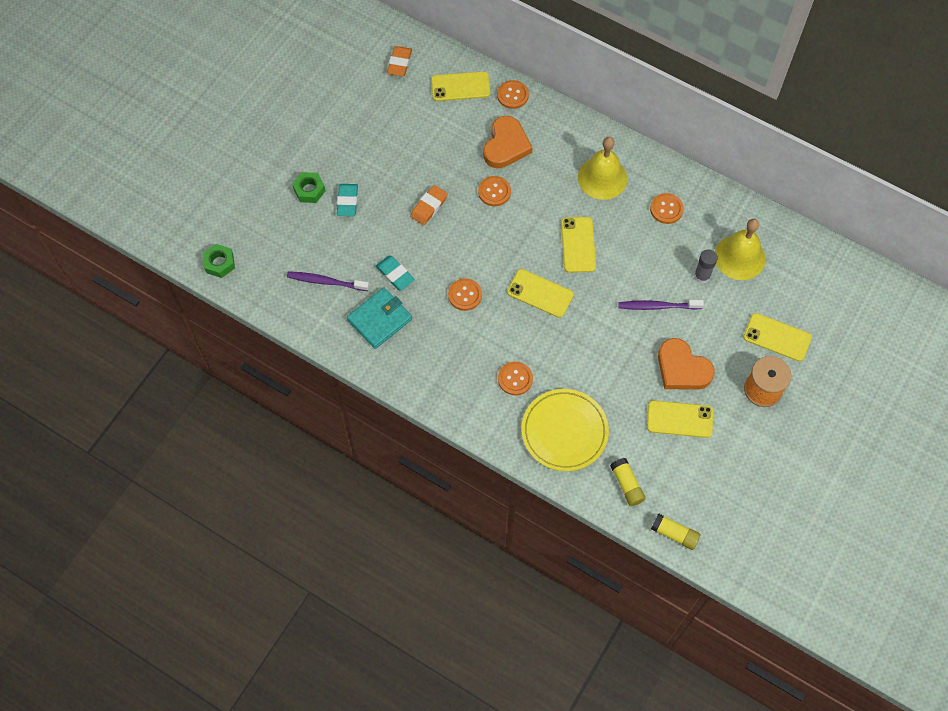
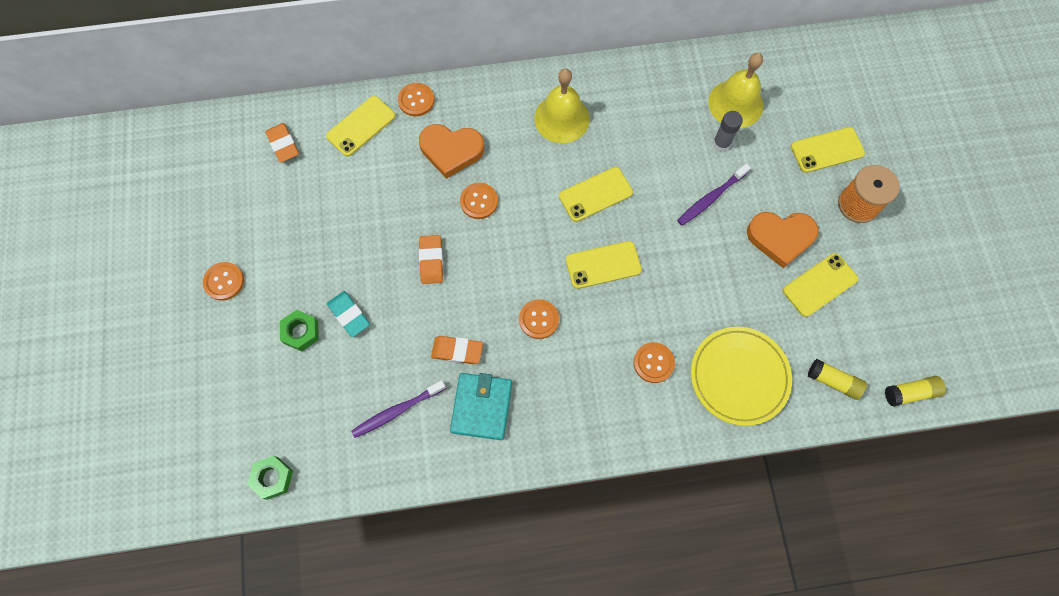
camera: 40 degrees left, 5 degrees up
(395, 274) = (457, 351): turquoise eraser -> orange eraser
(506, 145) = (451, 151): orange heart -> orange heart turned 120 degrees clockwise
(578, 245) = (595, 194): yellow phone -> yellow phone turned 75 degrees counterclockwise
(666, 209) = (640, 106): orange button -> orange button (224, 281)

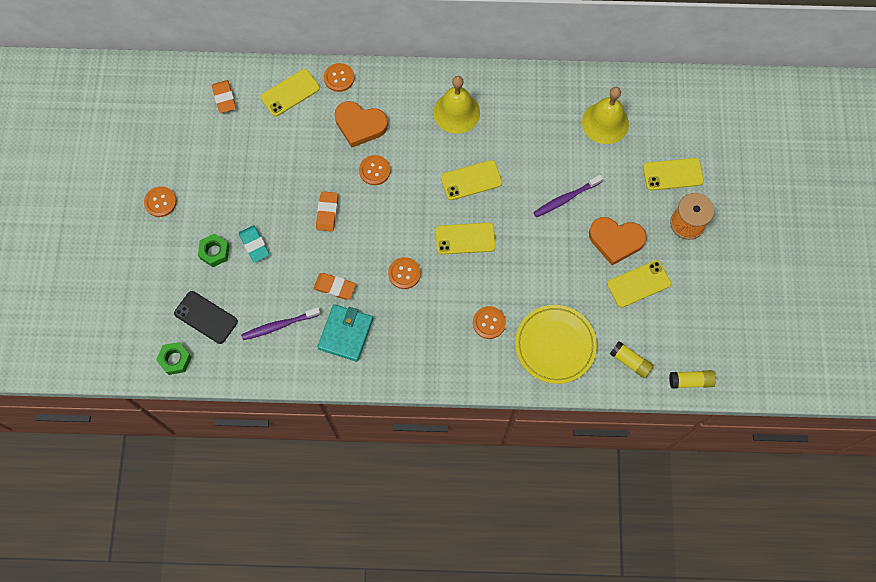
camera: 10 degrees right, 0 degrees up
(303, 416) = (206, 317): none -> black phone
(721, 143) = (585, 154): grey glue stick -> none

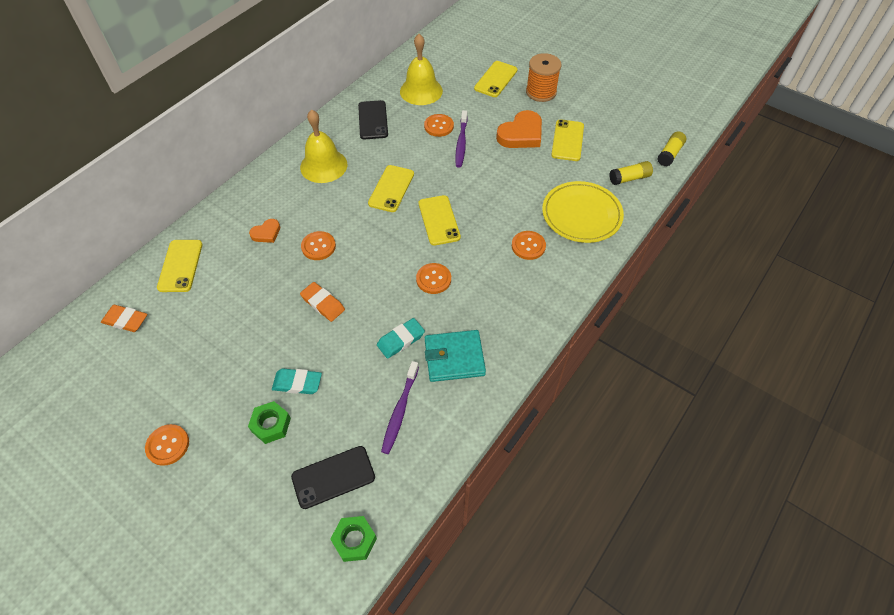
camera: 55 degrees left, 15 degrees down
(335, 287) = (401, 340): orange eraser -> turquoise eraser
(339, 78) = (208, 223): orange button -> orange button (439, 126)
(345, 333) = (454, 358): turquoise wallet -> turquoise wallet turned 60 degrees counterclockwise
(360, 125) = (266, 233): orange heart -> orange heart, size x0.53
(465, 238) = (439, 220): yellow phone -> yellow phone turned 45 degrees counterclockwise
(537, 110) = (373, 120): none -> black phone

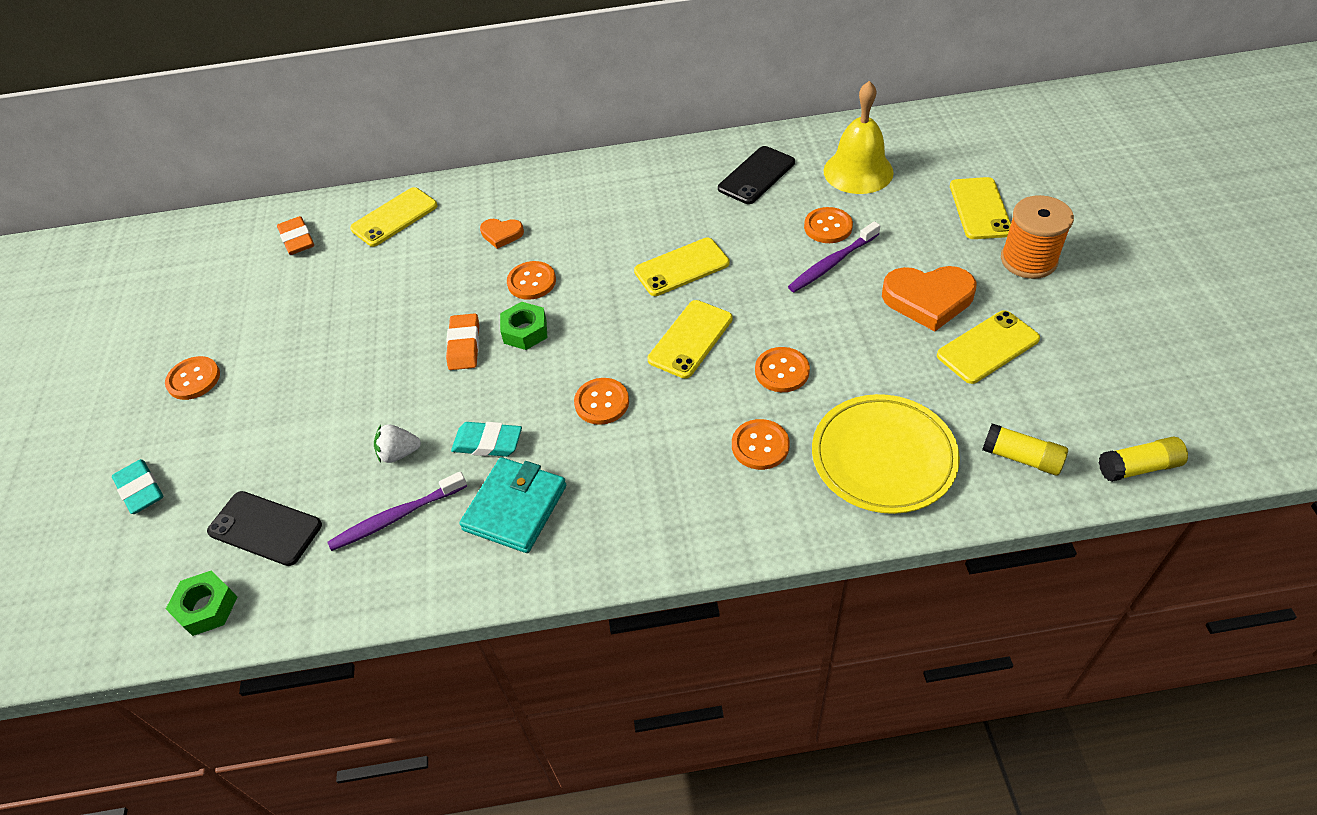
camera: 50 degrees right, 5 degrees down
(271, 425) = (281, 430): green nut -> green nut (525, 331)
(297, 383) = (348, 408): turquoise eraser -> turquoise eraser (141, 490)
(323, 165) = (641, 197): yellow bell -> none
(359, 381) = (399, 453): none -> white strawberry
(454, 358) = (515, 507): turquoise wallet -> turquoise wallet turned 75 degrees clockwise
(496, 79) = (980, 209): yellow phone -> yellow phone turned 75 degrees counterclockwise
(498, 207) = (782, 371): none -> orange button

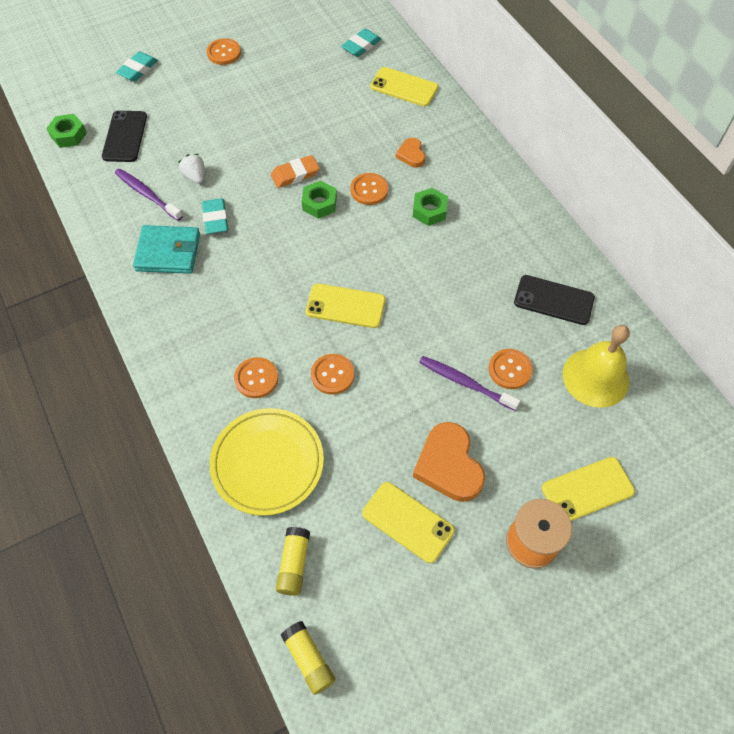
camera: 65 degrees right, 10 degrees up
(297, 239) = (361, 46): orange eraser -> turquoise eraser
(592, 238) = (429, 211): none -> green nut
(601, 402) = (268, 270): orange button -> none
(681, 267) = (420, 278): yellow phone -> none

